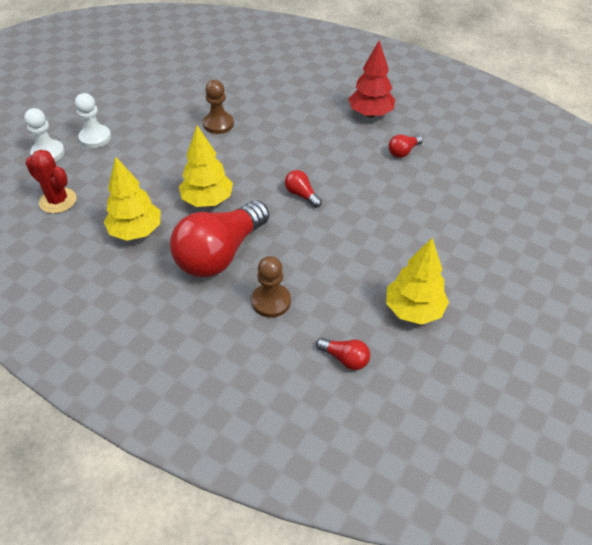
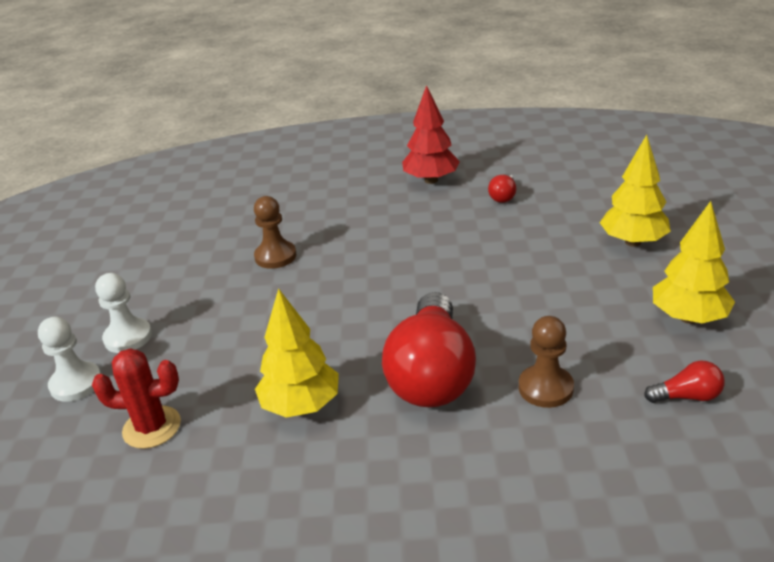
camera: 30 degrees left, 15 degrees down
(207, 200) = (352, 331): yellow tree -> yellow tree (632, 242)
(301, 195) = (450, 276): red light bulb -> none

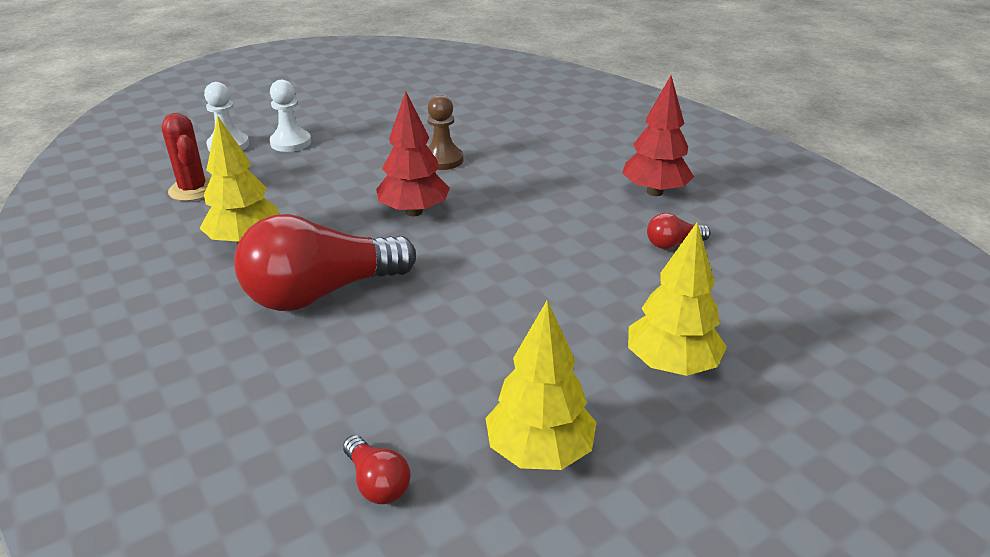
camera: 55 degrees right, 0 degrees up
(348, 294) = (414, 212): none -> red tree
(545, 388) = (337, 369): brown pawn -> none

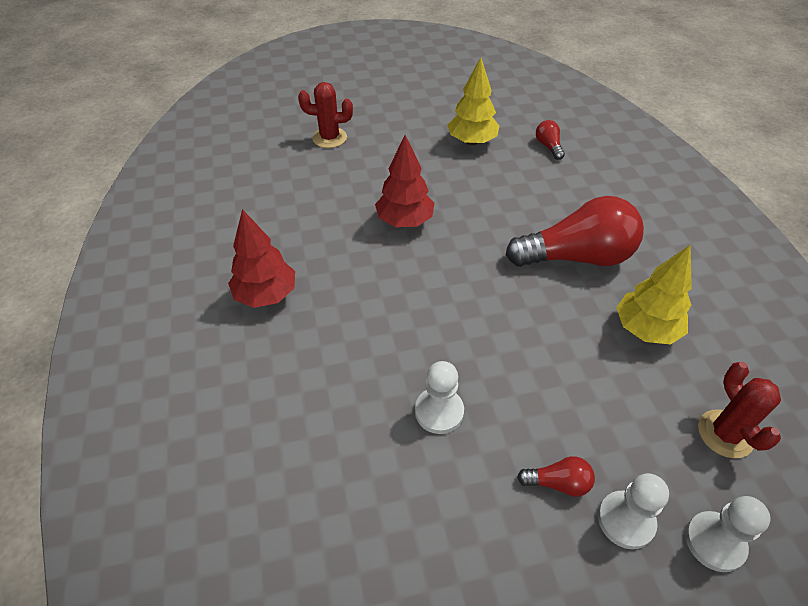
camera: 160 degrees left, 15 degrees up
(414, 212) = (491, 328): red tree -> red tree (405, 221)
(442, 160) = (439, 411): brown pawn -> white pawn
(671, 365) = (381, 161): yellow tree -> none
(673, 244) = (305, 236): red light bulb -> red light bulb (558, 483)
(800, 387) = (329, 138): none -> red cactus

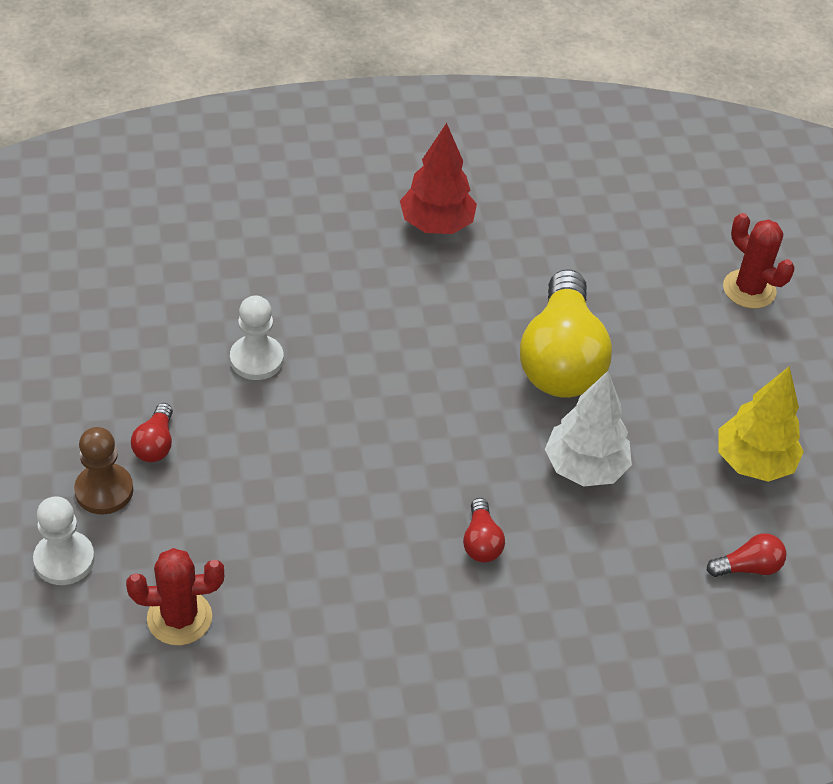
camera: 90 degrees right, 0 degrees up
(329, 138) = (749, 289): red cactus -> red cactus turned 45 degrees counterclockwise
(405, 221) = (561, 359): red tree -> yellow light bulb
(497, 209) = (584, 468): none -> white tree
(576, 257) = (481, 542): red light bulb -> red light bulb, size x0.42
(625, 520) = (104, 490): white pawn -> brown pawn
(645, 329) = (343, 586): yellow tree -> none

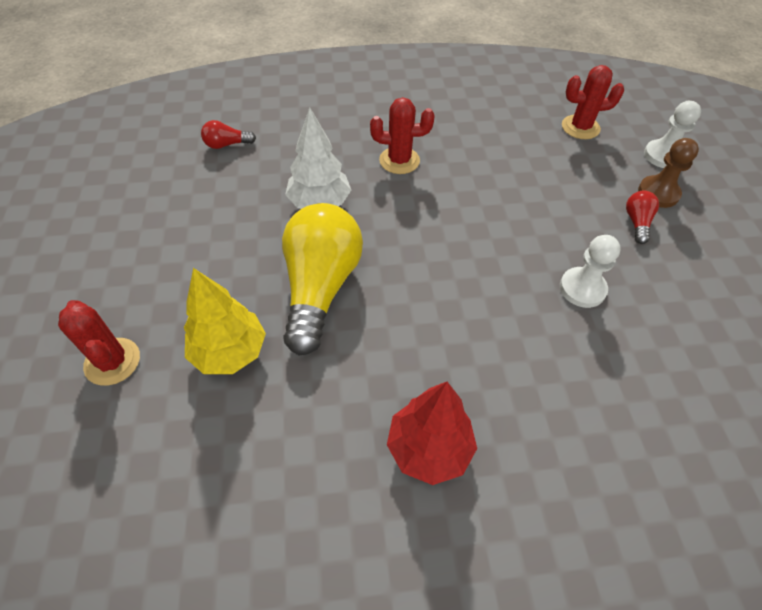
camera: 175 degrees left, 5 degrees up
(481, 542) = (399, 160): red light bulb -> red cactus
(753, 462) = (191, 205): yellow tree -> yellow tree (229, 352)

